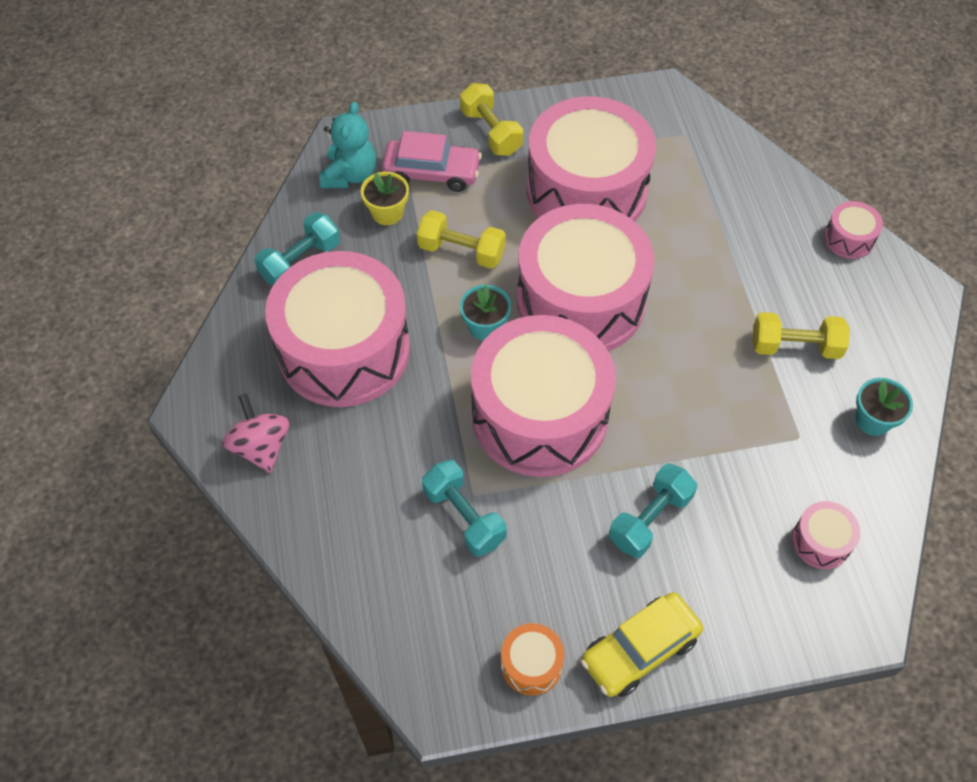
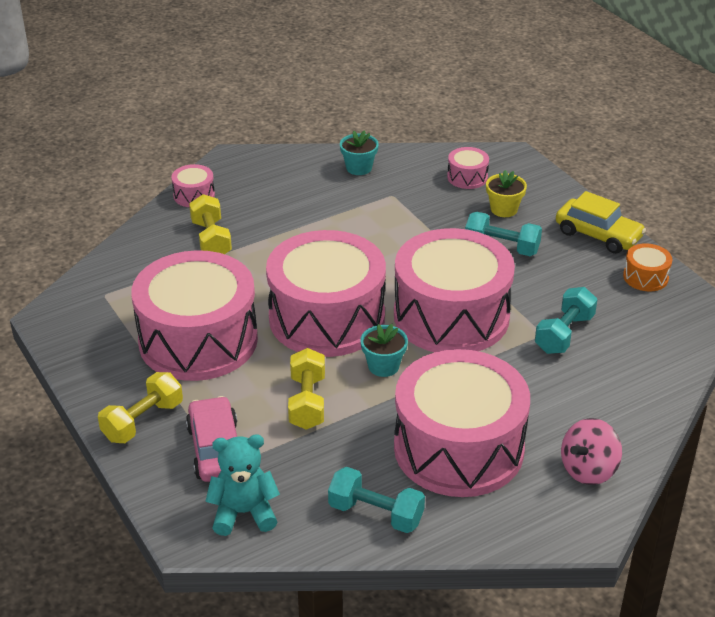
camera: 110 degrees left, 20 degrees down
(387, 213) = (283, 467): yellow flower pot -> yellow flower pot (504, 209)
(795, 347) = (314, 206): yellow dumbbell -> yellow dumbbell (211, 239)

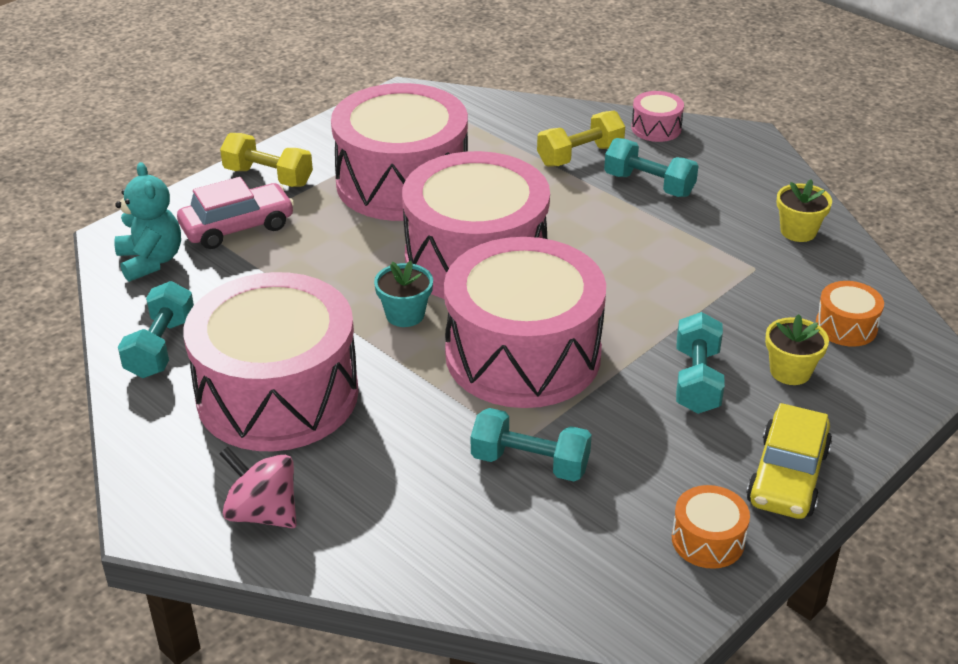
camera: 75 degrees right, 0 degrees up
(270, 216) = (649, 185): none -> turquoise dumbbell
(307, 402) = (325, 271): yellow dumbbell -> none
(359, 168) = (798, 231): turquoise flower pot -> yellow flower pot
(467, 177) = (846, 326): pink drum -> orange drum

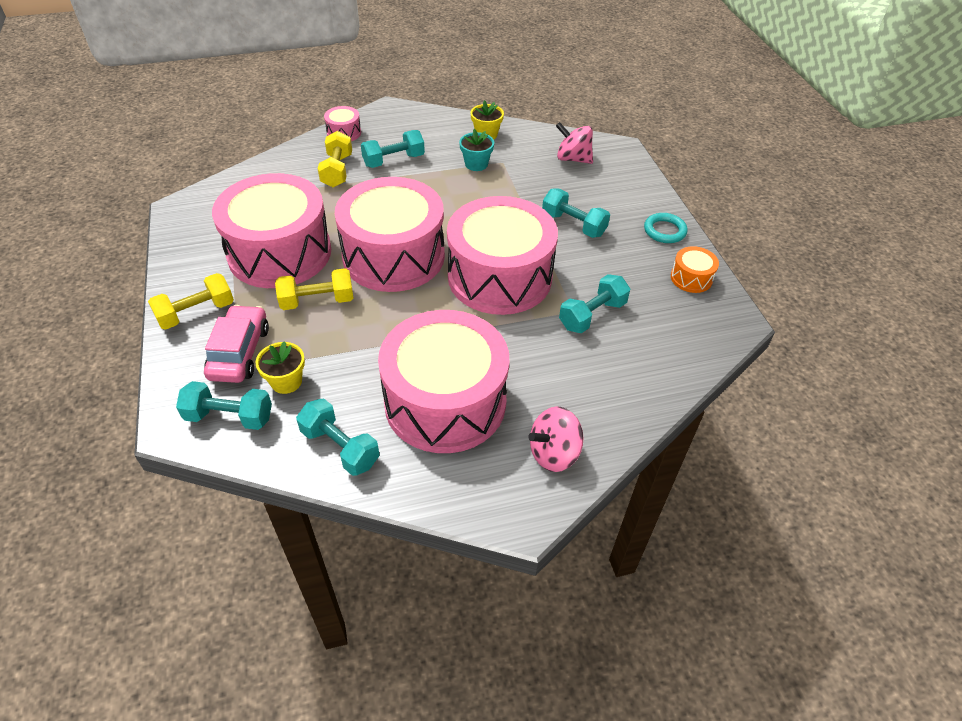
camera: 60 degrees left, 10 degrees up
(151, 261) = (229, 417): turquoise teddy bear -> turquoise dumbbell
(352, 240) = (317, 301): none -> yellow dumbbell
(405, 315) = (418, 309): turquoise flower pot -> turquoise flower pot (476, 164)
(787, 476) = (664, 231): yellow car -> turquoise ring
(790, 371) = (591, 192): yellow flower pot -> yellow flower pot (286, 381)
(846, 326) = (573, 159): orange drum -> pink spinning top

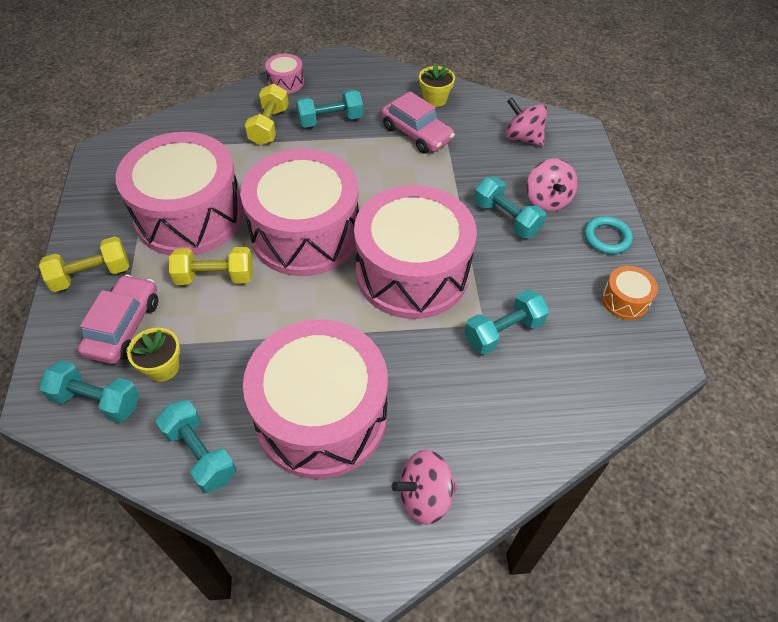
camera: 10 degrees right, 5 degrees up
(476, 164) = (416, 133): turquoise flower pot -> pink car
(606, 206) = (547, 200): none -> pink spinning top

